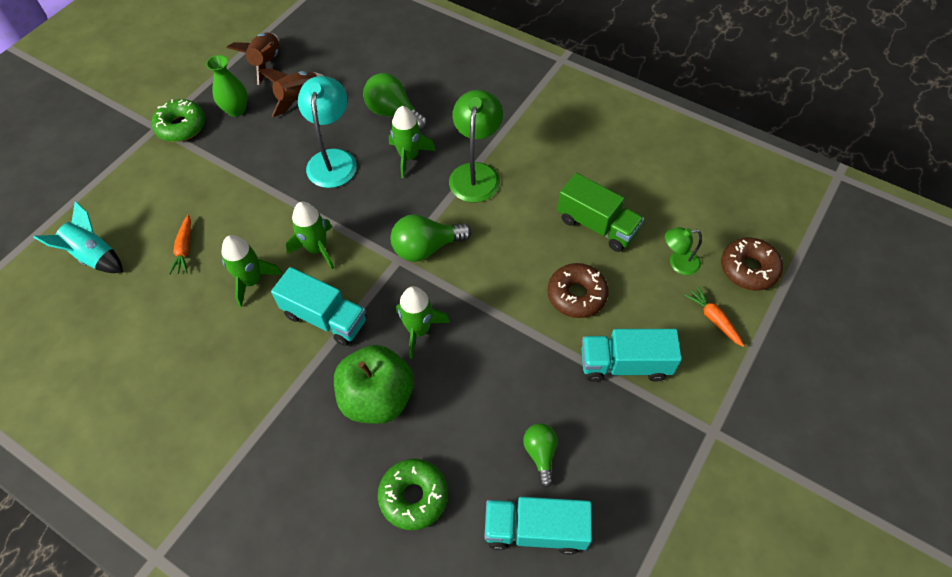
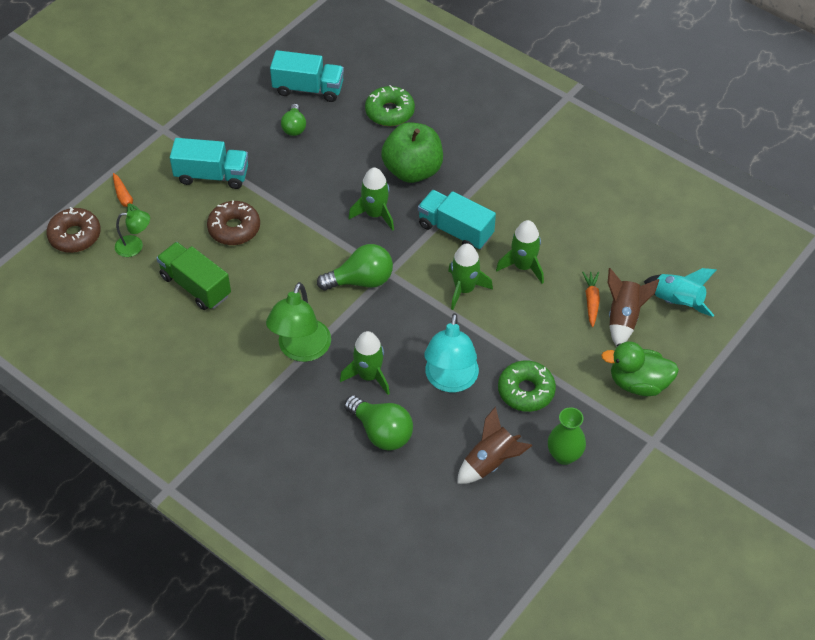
camera: 175 degrees left, 5 degrees down
(156, 173) = (638, 383): none -> green duck
(181, 126) = (624, 439): green donut -> green donut (526, 391)
(266, 63) = (537, 523): brown rocket -> brown rocket (623, 318)

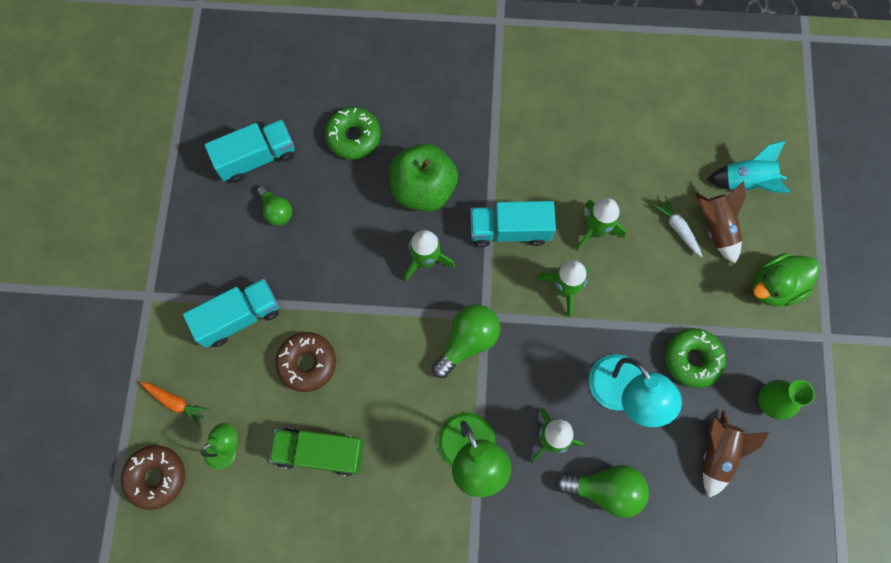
camera: 35 degrees left, 20 degrees up
(591, 301) = (677, 228): orange carrot -> white carrot

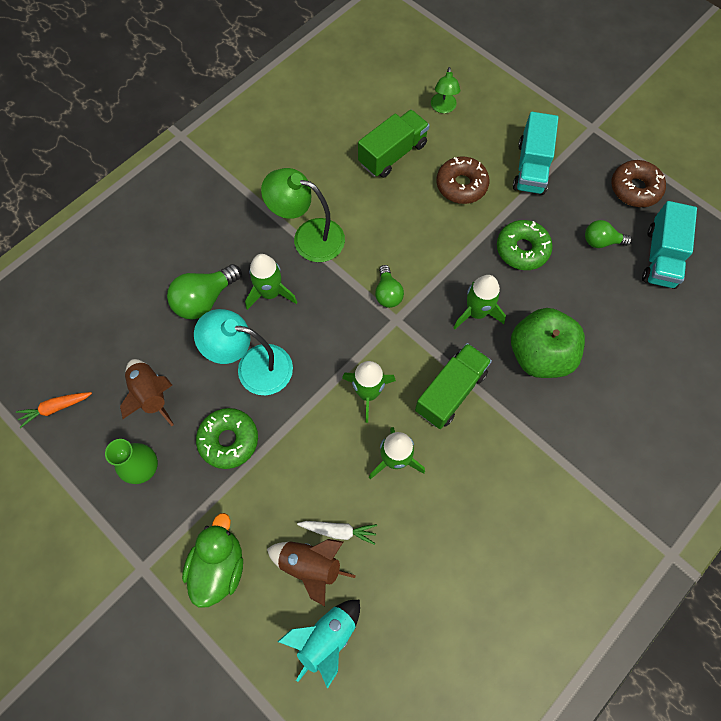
camera: 130 degrees right, 5 degrees down
(156, 477) = (457, 64): brown donut -> brown donut (635, 189)
(175, 402) = (499, 99): orange carrot -> orange carrot (55, 408)
(353, 137) = (630, 338): green donut -> green donut (522, 249)
(467, 341) = (387, 293): green light bulb -> green light bulb, size x0.63
(510, 230) = (450, 392): turquoise truck -> green truck

